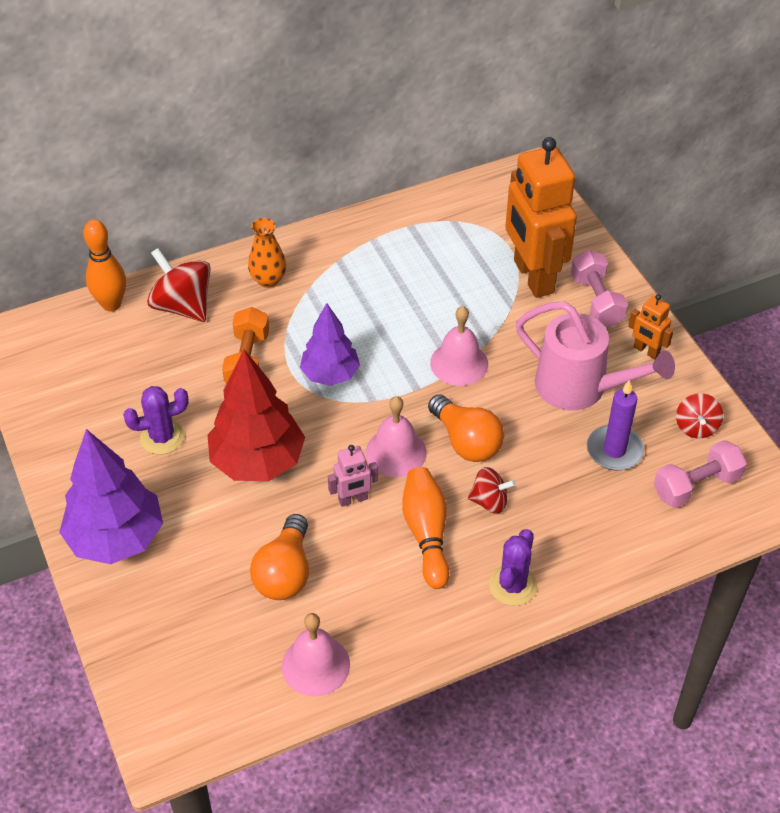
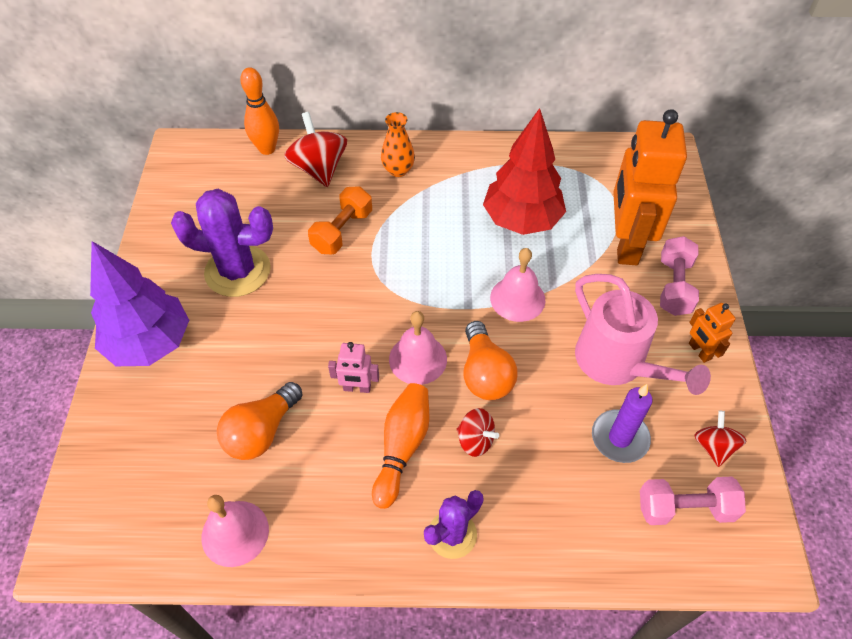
camera: 25 degrees right, 5 degrees up
(162, 437) = (238, 271): purple cactus -> purple cactus, size x1.67
(258, 461) = (299, 321): red tree -> red tree (522, 220)
(330, 375) = (401, 268): purple tree -> none
(696, 427) = (713, 447): red spinning top -> red spinning top turned 150 degrees clockwise

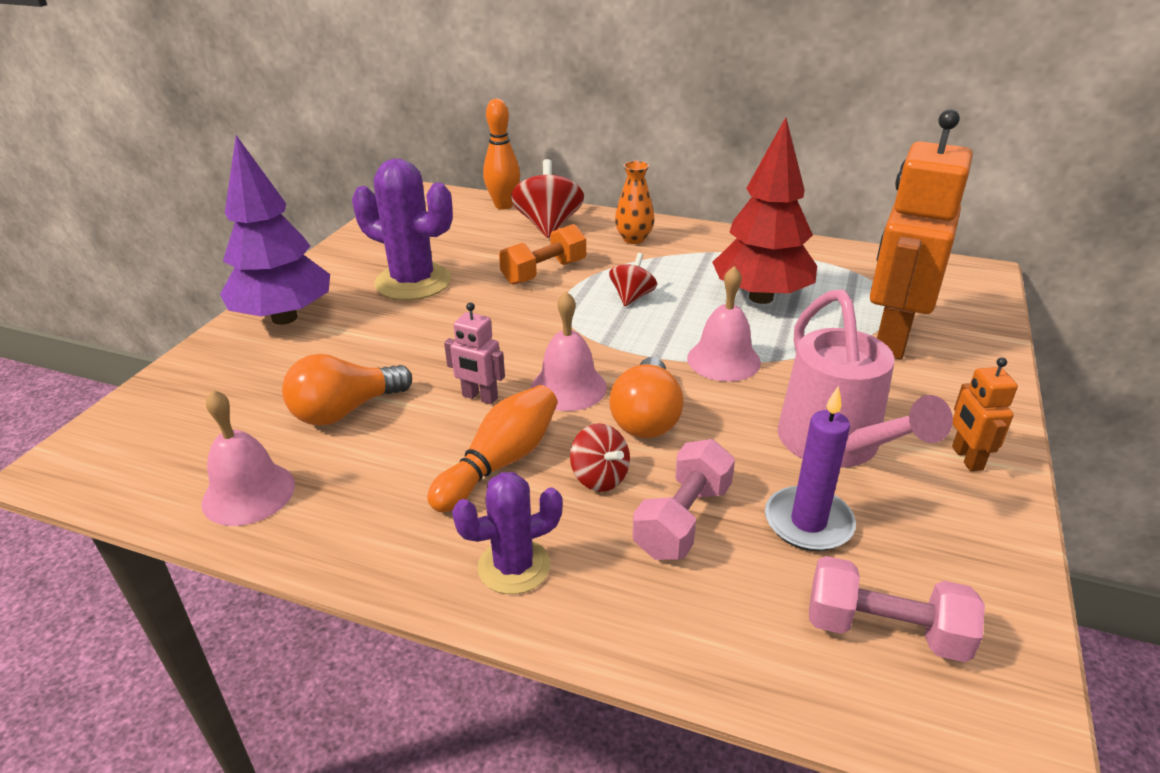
camera: 20 degrees right, 20 degrees down
(674, 286) = (948, 388): pink dumbbell -> pink dumbbell (682, 519)
(713, 447) = (958, 567): red spinning top -> red spinning top (632, 297)

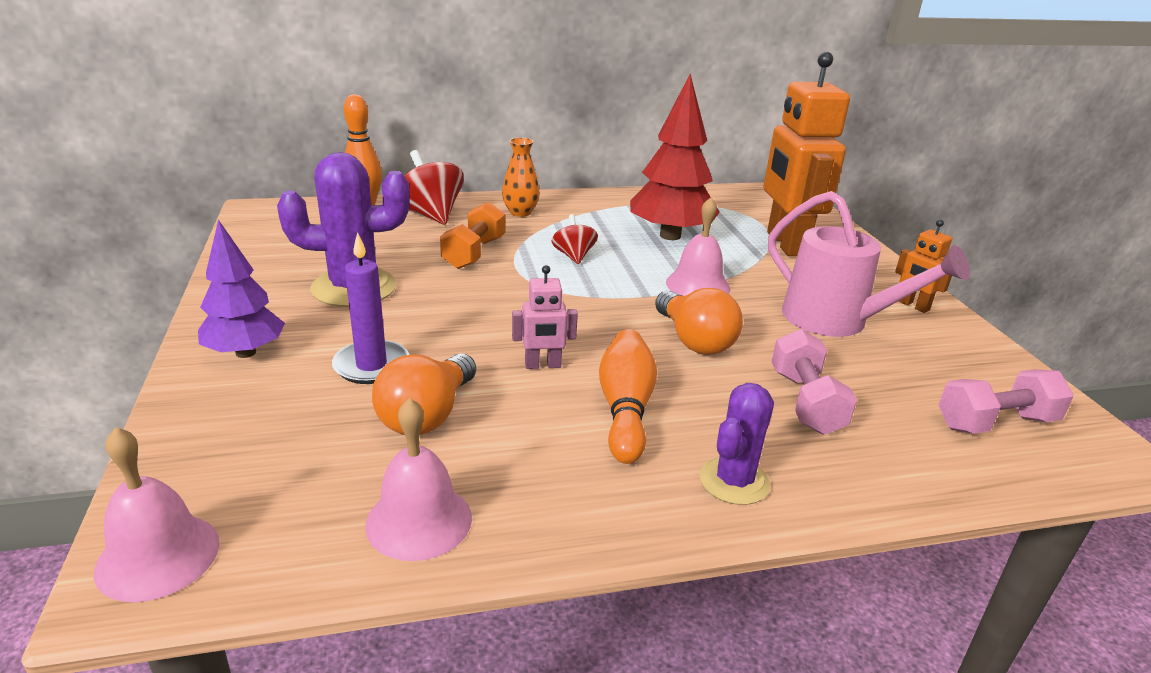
camera: 35 degrees left, 5 degrees down
(284, 318) = (245, 352): purple tree -> purple tree, size x0.65
(568, 387) = (608, 336): pink bell -> pink bell (158, 556)
(599, 477) = (714, 394): red spinning top -> none
(808, 522) = (880, 375): purple candle -> purple candle (371, 365)

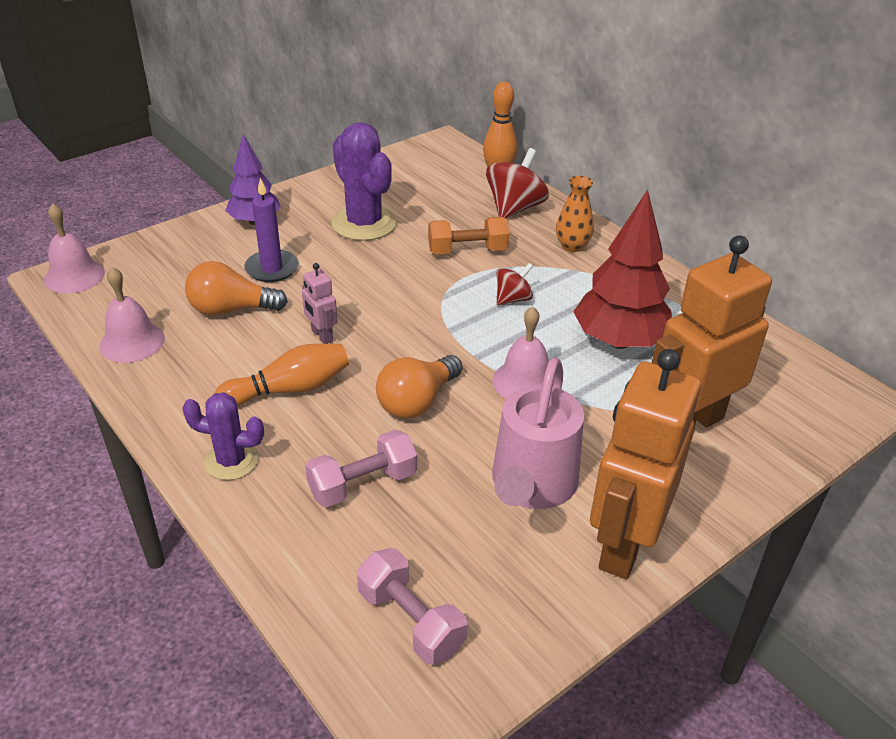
camera: 65 degrees right, 10 degrees up
(913, 306) = (623, 545): orange robot -> orange robot, size x2.30

